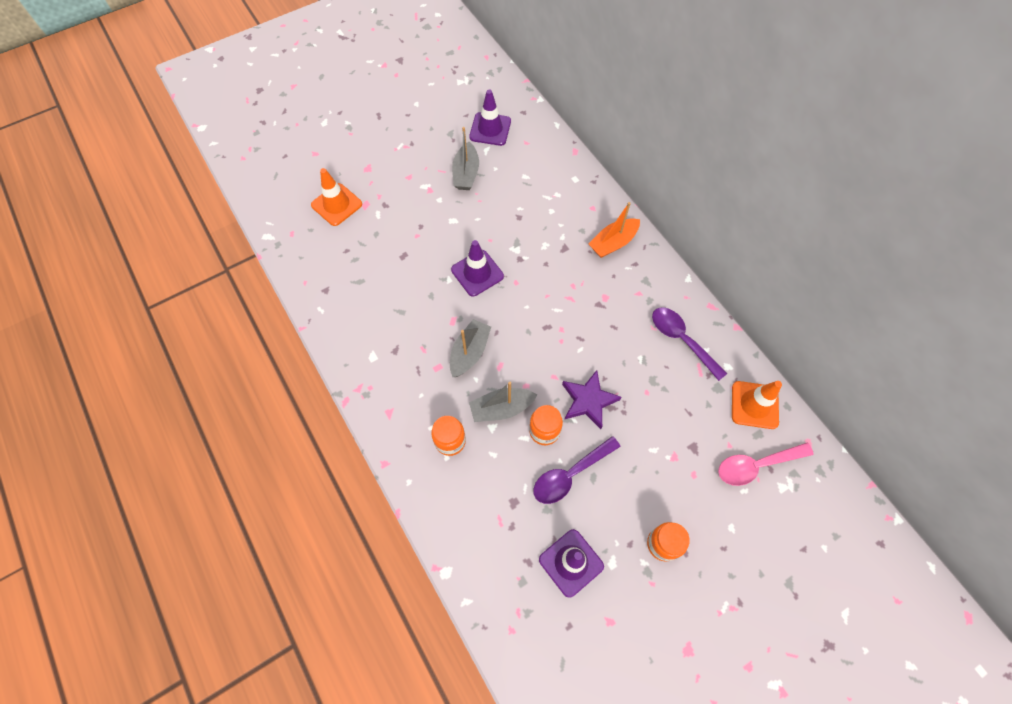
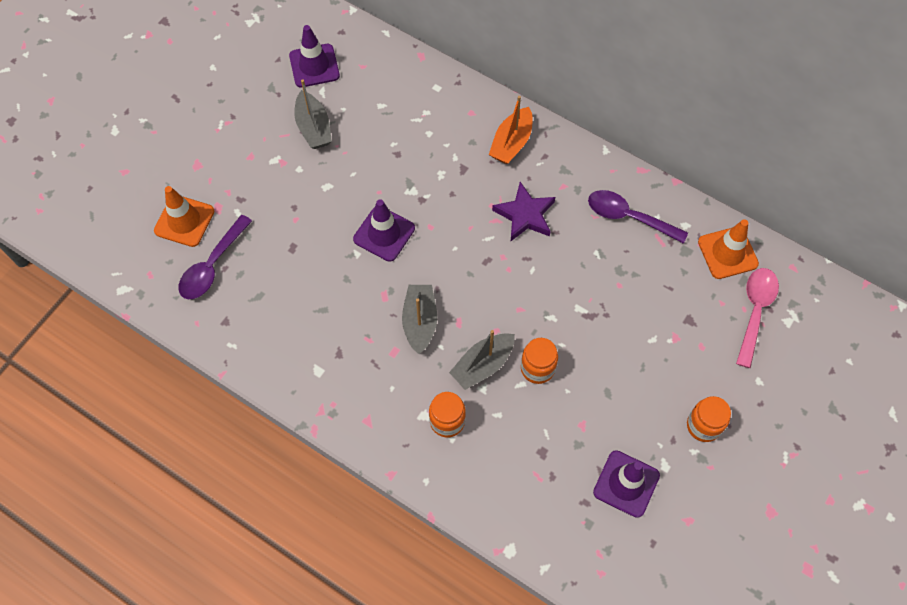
camera: 25 degrees left, 0 degrees up
(570, 474) = (584, 400): purple spoon -> purple spoon (212, 265)
(588, 401) = (566, 319): purple star -> purple star (525, 215)
(756, 465) = (755, 311): pink spoon -> pink spoon turned 150 degrees clockwise

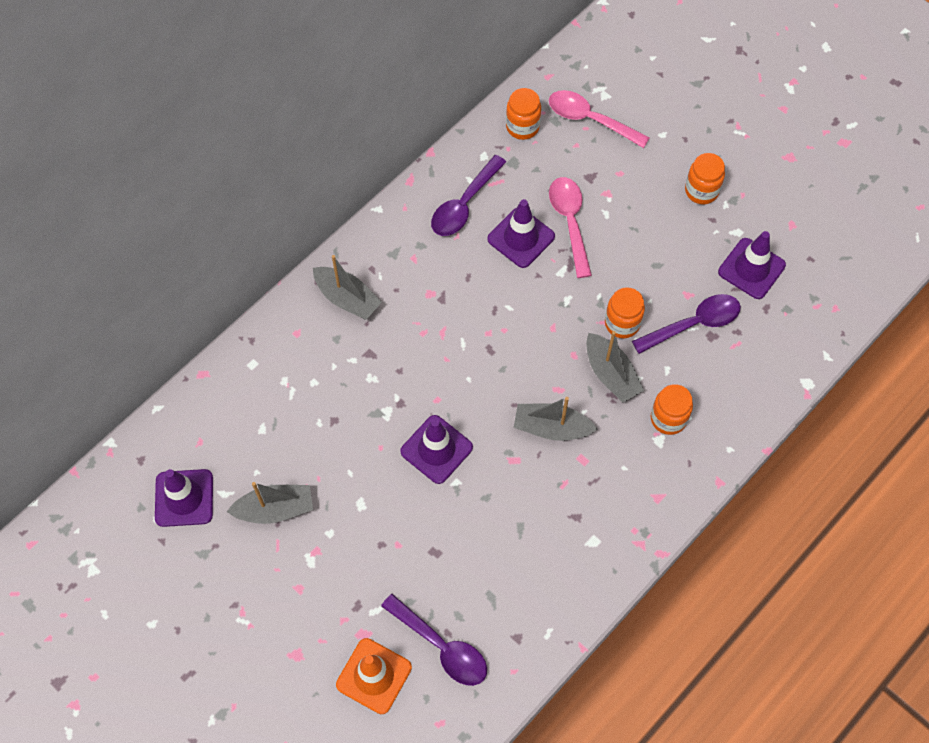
camera: 80 degrees left, 0 degrees up
(511, 143) = (347, 299): orange boat -> grey boat
(525, 215) = (442, 302): purple star -> none
(551, 434) = (694, 324): none -> purple spoon
(606, 269) = (521, 238): none -> purple traffic cone
(634, 309) = (570, 222): none -> pink spoon
(727, 253) = (522, 127): orange traffic cone -> orange jar

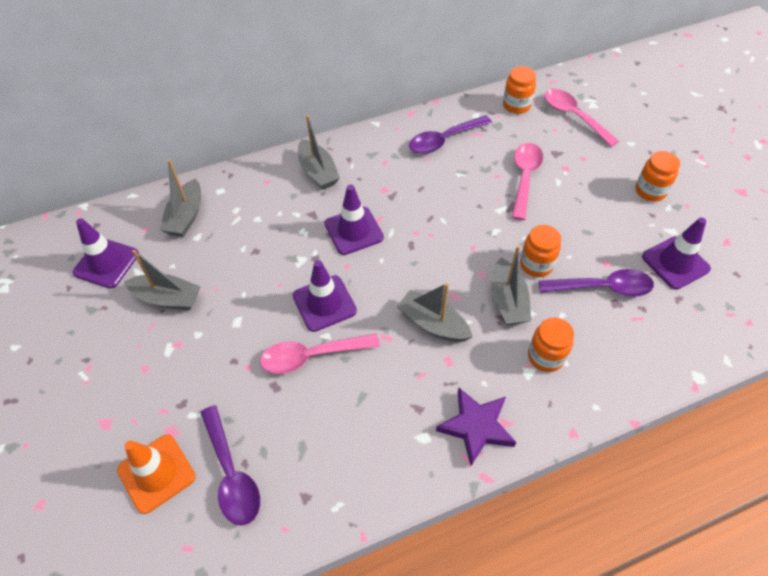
camera: 25 degrees right, 10 degrees down
(234, 410) = (186, 216): none -> grey boat
(453, 508) = (311, 356): none -> pink spoon
(521, 238) = (478, 176): purple traffic cone -> purple traffic cone (354, 231)
(634, 512) = (476, 427): none -> purple star

